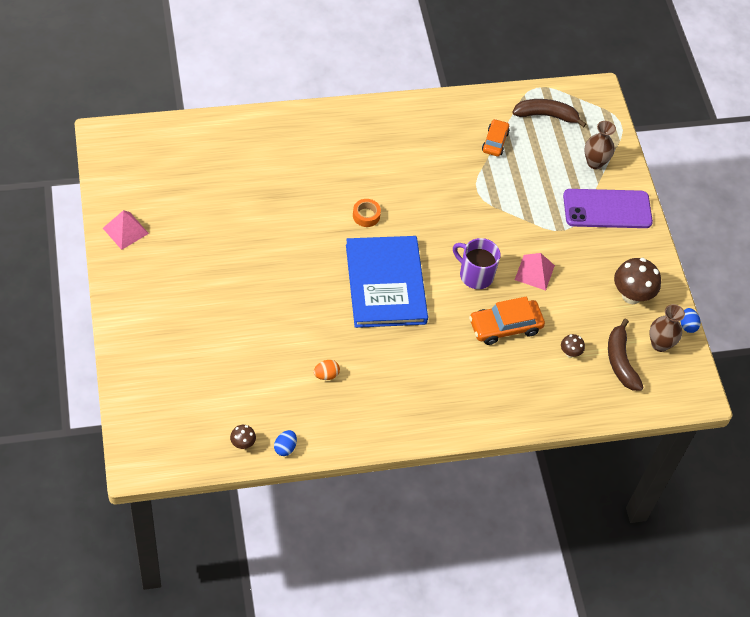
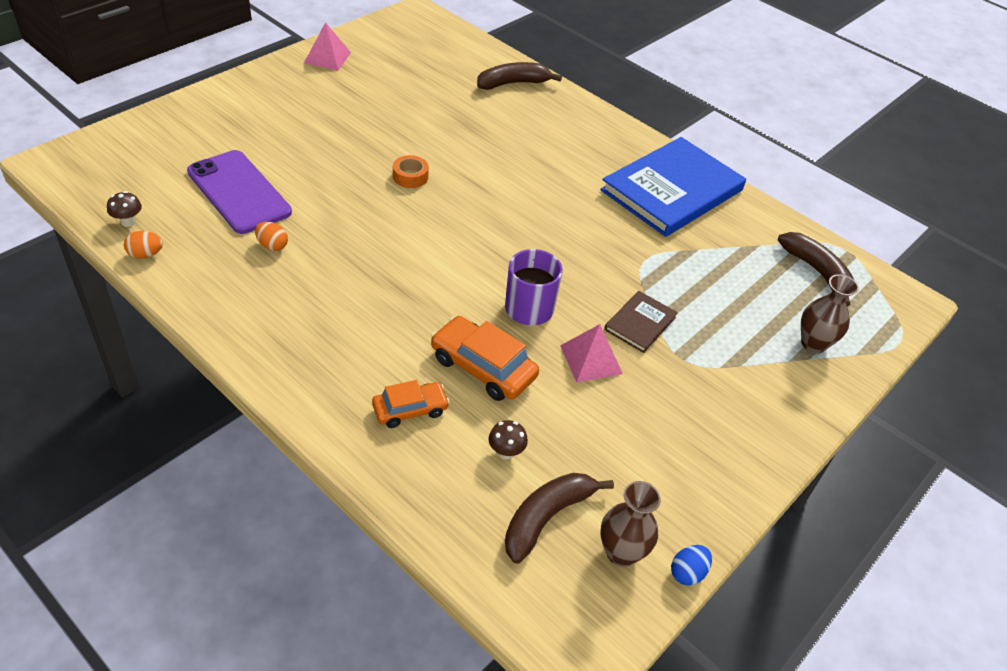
camera: 55 degrees right, 10 degrees down
(248, 138) = (513, 83): none -> brown banana
(285, 448) = (145, 254): blue egg -> orange egg
(366, 215) = (512, 191): orange tape -> orange tape (410, 176)
(386, 284) = (439, 241): blue book -> blue book (672, 190)
(495, 141) = (726, 245): orange car -> orange car (410, 409)
(525, 230) = (640, 323): none -> brown book
(607, 209) = (763, 387): purple phone -> purple phone (238, 192)
(631, 295) = (664, 478): brown mushroom -> none

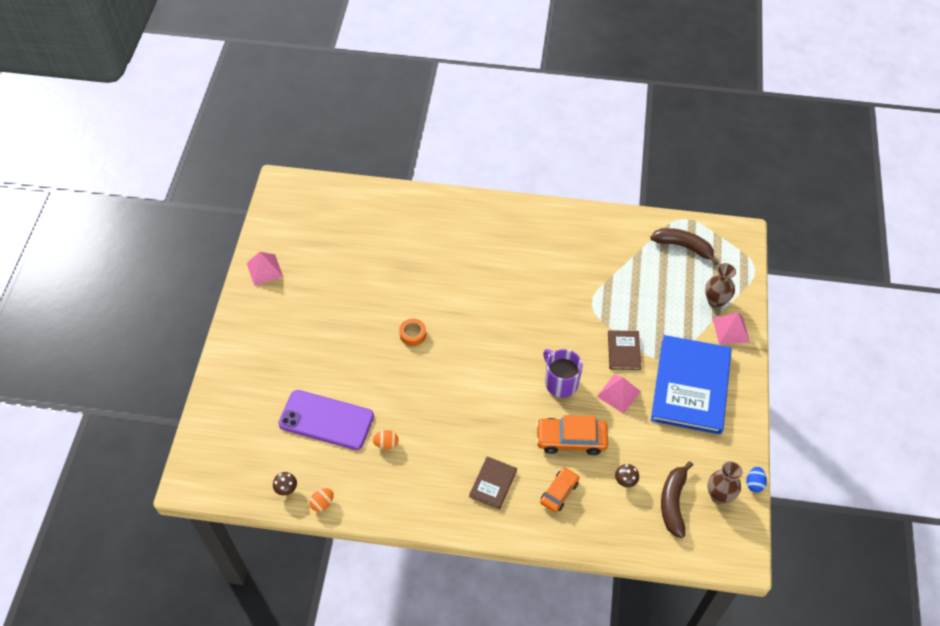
camera: 30 degrees left, 10 degrees up
(343, 351) = (493, 483): none -> brown book
(513, 83) = (402, 211): brown banana -> none
(672, 190) = (566, 238): blue book -> blue book (690, 386)
(808, 383) = (730, 330): none -> pink pyramid

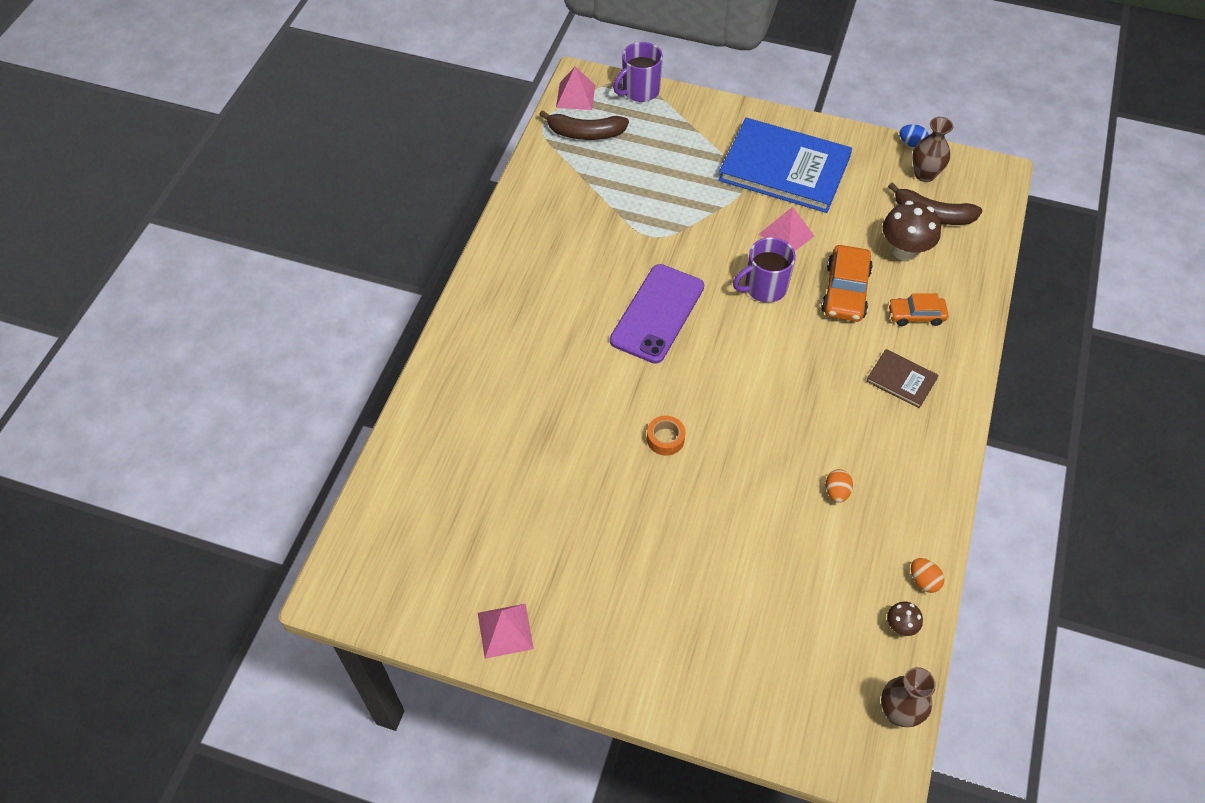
camera: 80 degrees left, 0 degrees up
(326, 420) = (792, 564): purple phone -> purple phone (657, 313)
(559, 492) = (916, 315): orange car -> orange car turned 45 degrees counterclockwise
(623, 351) = (727, 218): brown book -> none
(625, 481) = (904, 251): brown mushroom -> brown mushroom, size x1.99
(683, 247) = (585, 133): brown banana -> brown banana turned 120 degrees counterclockwise
(715, 301) = (671, 122): brown vase -> brown vase (898, 712)
(730, 330) = (713, 118): pink pyramid -> pink pyramid (575, 96)
(743, 275) = (640, 91): none -> purple mug

